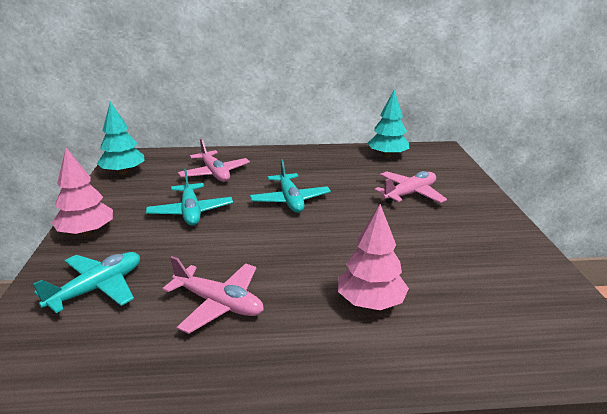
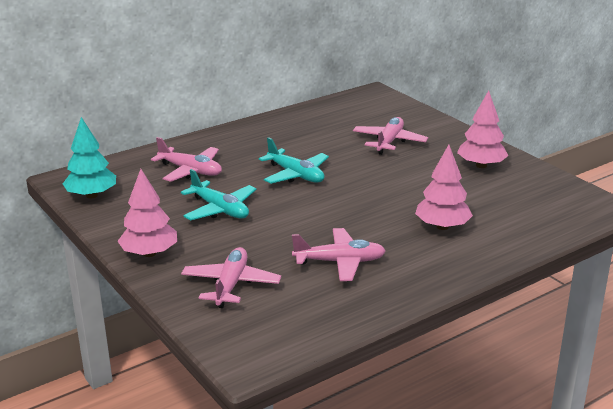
camera: 30 degrees left, 0 degrees up
(97, 288) = (231, 285): turquoise plane -> pink plane
(387, 156) = (333, 111): turquoise tree -> none
(485, 244) = (481, 165): none -> pink tree

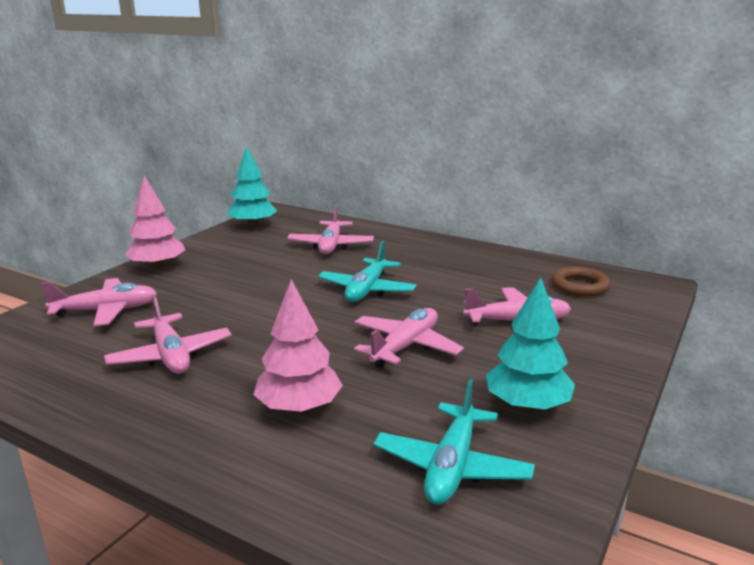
camera: 65 degrees right, 5 degrees down
(220, 209) = (259, 273): turquoise plane -> turquoise plane (452, 466)
(356, 111) = (579, 286): none -> brown ring
(393, 181) = (405, 347): none -> pink plane
(481, 165) = (527, 405): pink tree -> turquoise tree

